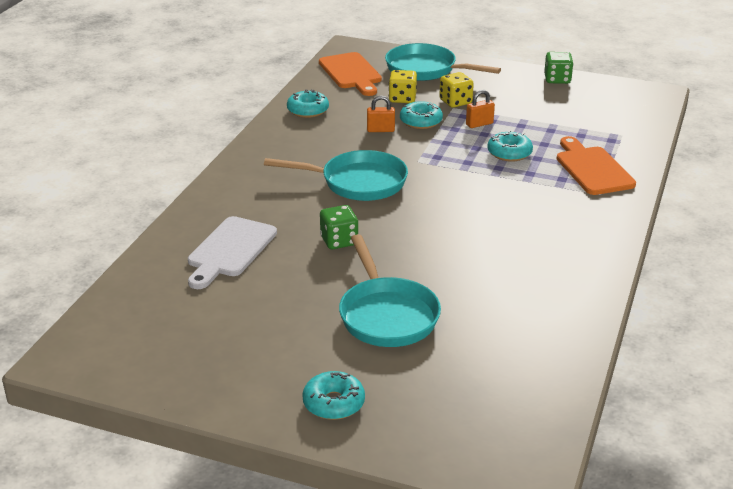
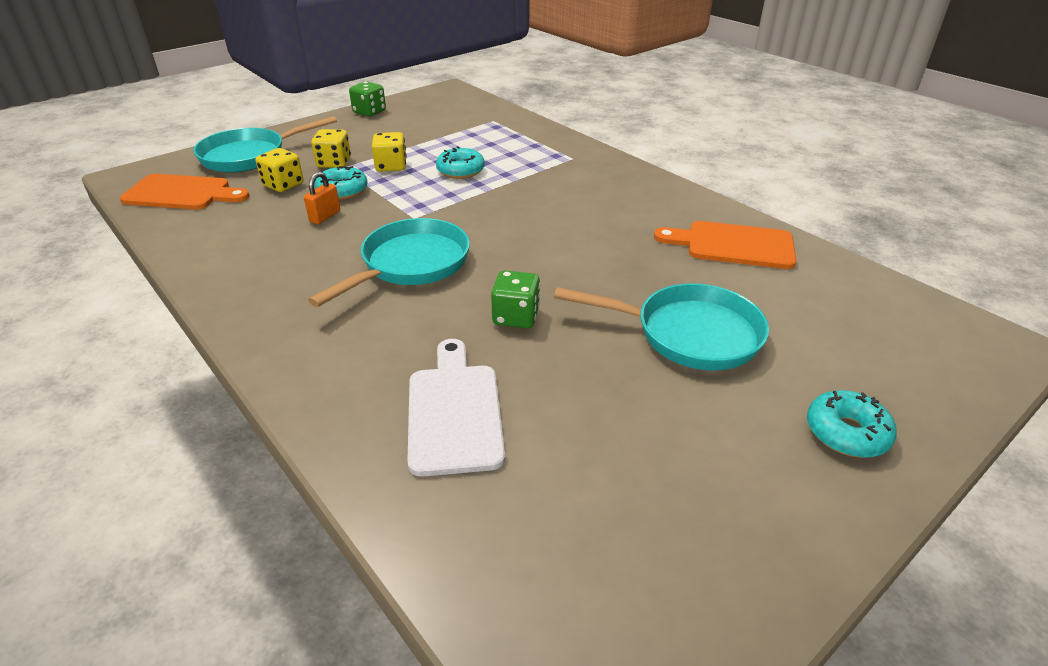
camera: 60 degrees left, 5 degrees up
(230, 250) = (454, 411): white cutting board -> white cutting board turned 150 degrees counterclockwise
(308, 110) = (213, 244): turquoise donut -> none
(479, 124) = (391, 166): orange padlock -> yellow dice
(592, 169) = (531, 148): orange cutting board -> orange cutting board (733, 245)

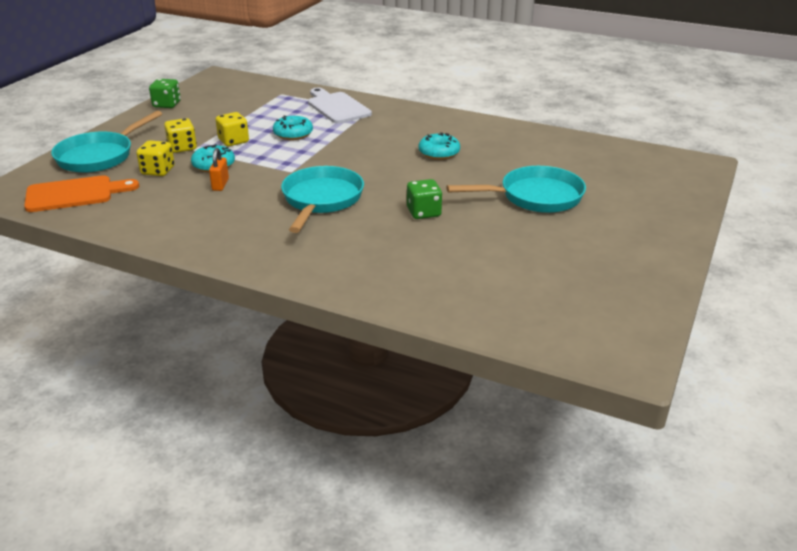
camera: 25 degrees left, 5 degrees down
(454, 411) = (434, 267): white cutting board -> white cutting board (337, 107)
(733, 245) = (523, 143): orange cutting board -> none
(846, 433) = (651, 222): turquoise donut -> turquoise donut (439, 153)

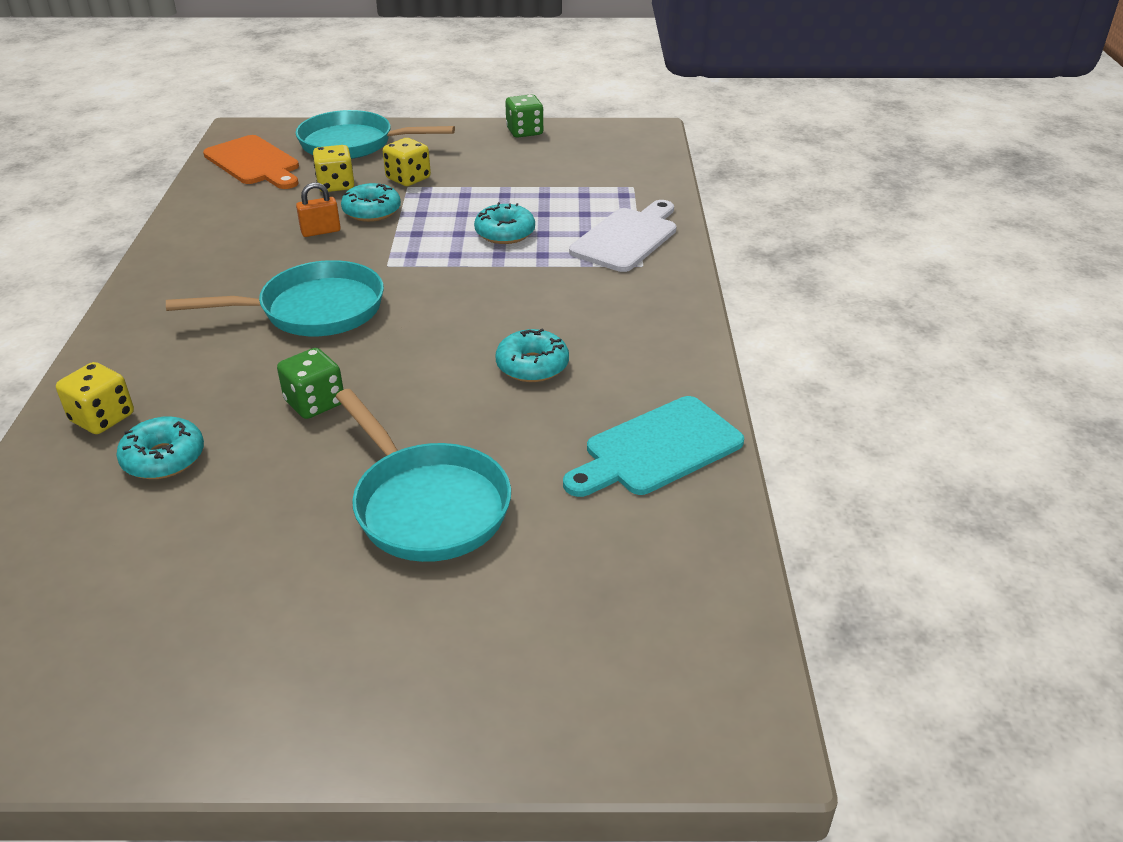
camera: 65 degrees right, 5 degrees up
(233, 141) = (450, 202): yellow dice -> yellow dice (102, 418)
(442, 263) = (164, 458): none -> turquoise donut
(529, 141) = (657, 449): none -> turquoise cutting board

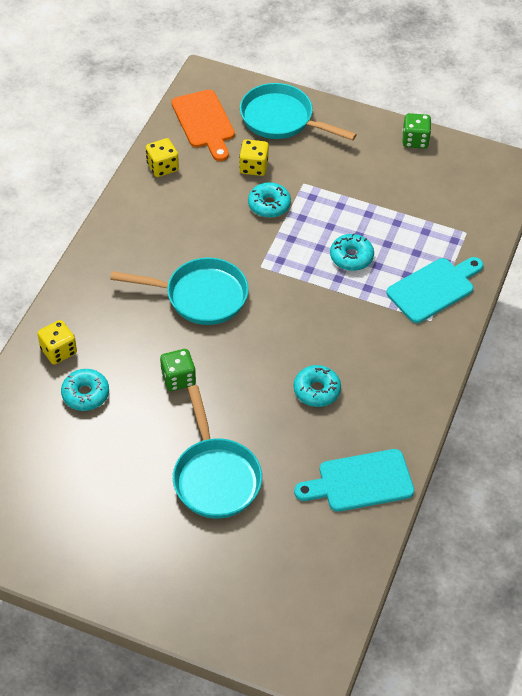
camera: 20 degrees right, 15 degrees up
(321, 231) = (228, 217): orange padlock -> none
(408, 178) = (307, 174): yellow dice -> yellow dice (162, 167)
(627, 238) = (433, 288): white cutting board -> turquoise cutting board

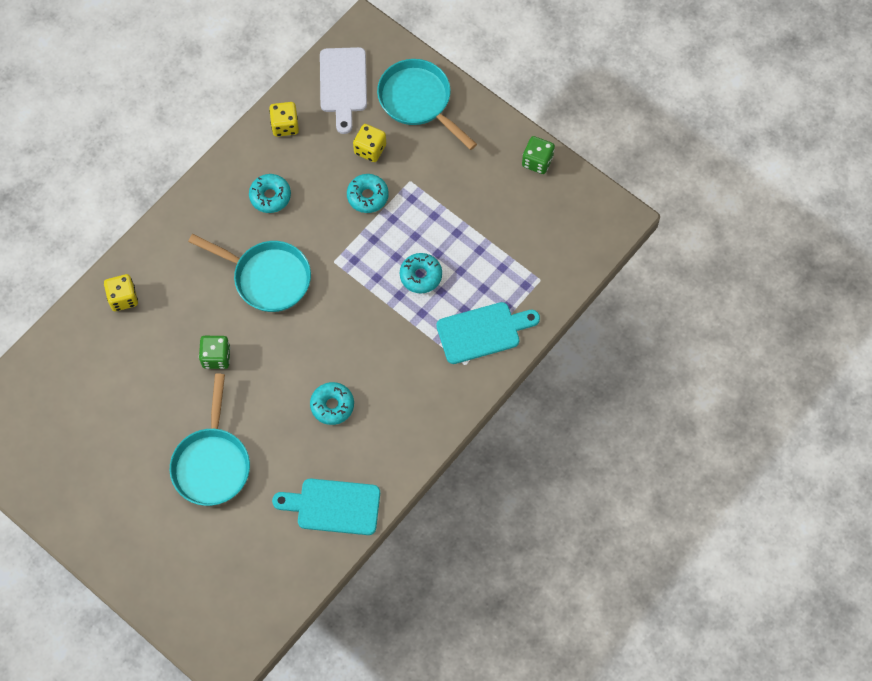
camera: 20 degrees right, 15 degrees up
(85, 394) = (131, 348): turquoise donut -> turquoise donut (270, 196)
(204, 122) = (343, 84): orange cutting board -> white cutting board

